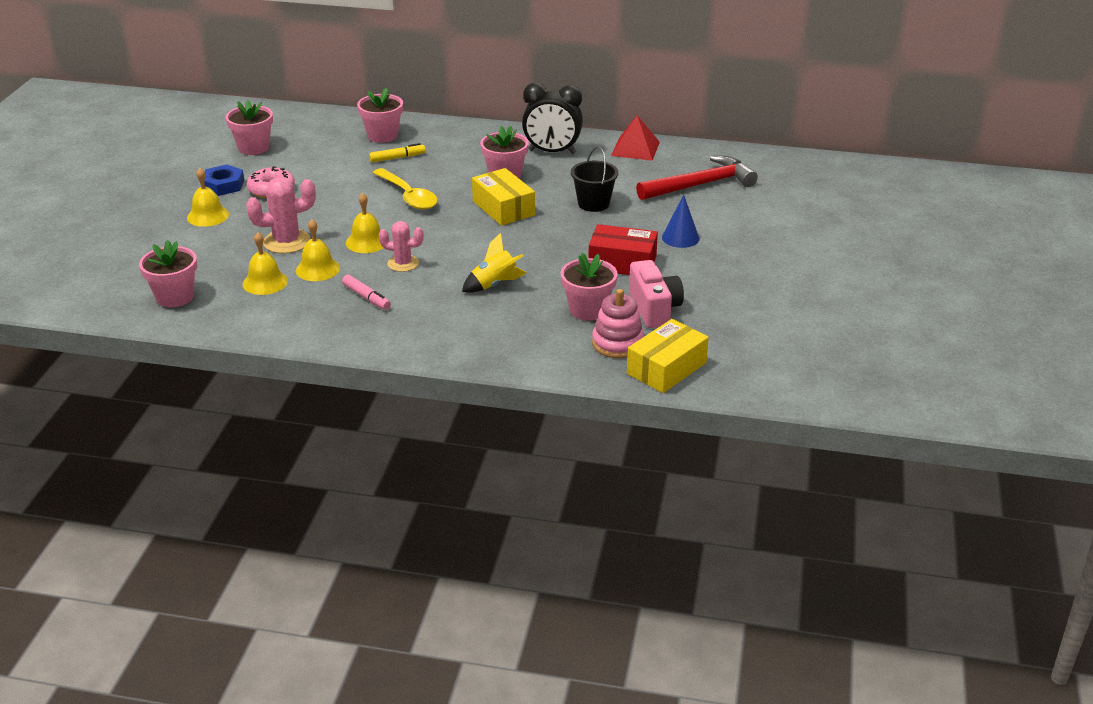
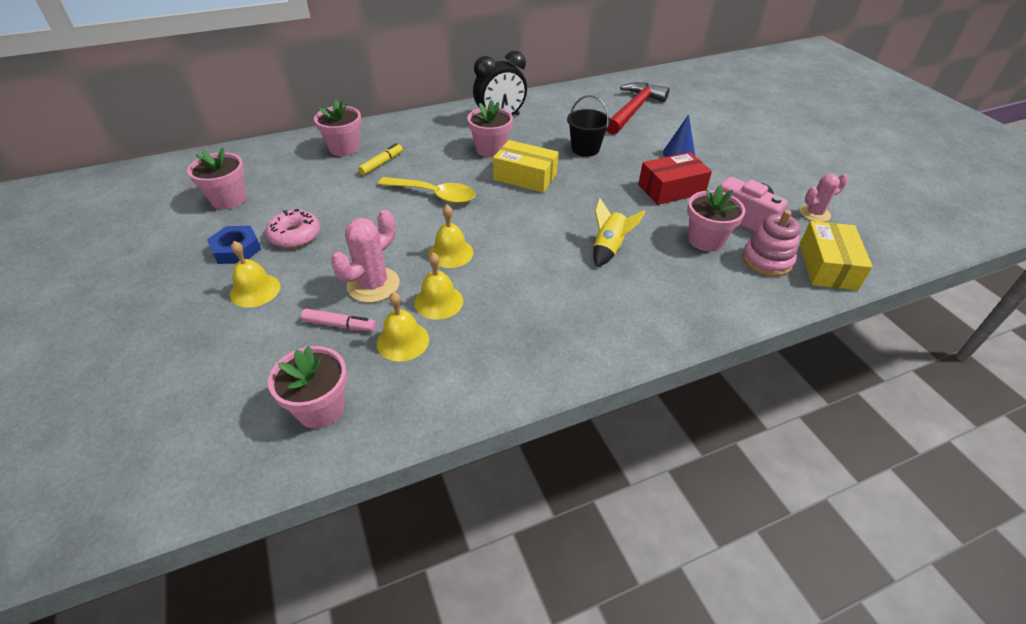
camera: 35 degrees left, 10 degrees up
(366, 297) = (521, 311): pink marker -> pink marker (339, 325)
(403, 263) = (509, 261): pink cactus -> pink cactus (814, 213)
(635, 148) = (555, 98): red pyramid -> none

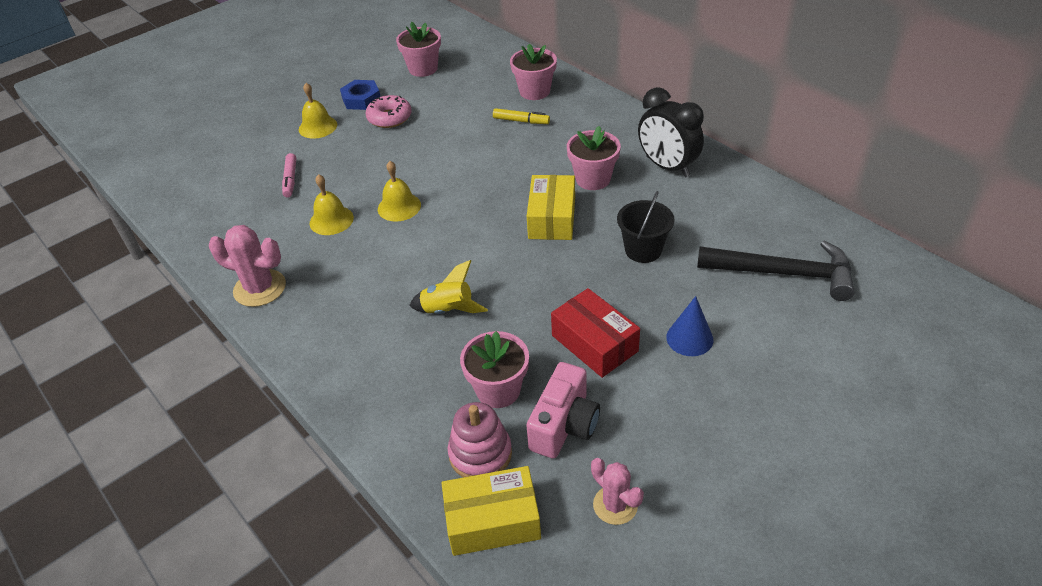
camera: 75 degrees right, 0 degrees up
(320, 408) = (208, 201): pink flower pot -> none
(373, 285) = (341, 179): pink cactus -> pink cactus (260, 288)
(403, 341) = (280, 216): yellow bell -> none
(434, 195) = (485, 169): yellow spoon -> none
(634, 110) = (784, 273): red hammer -> black hammer

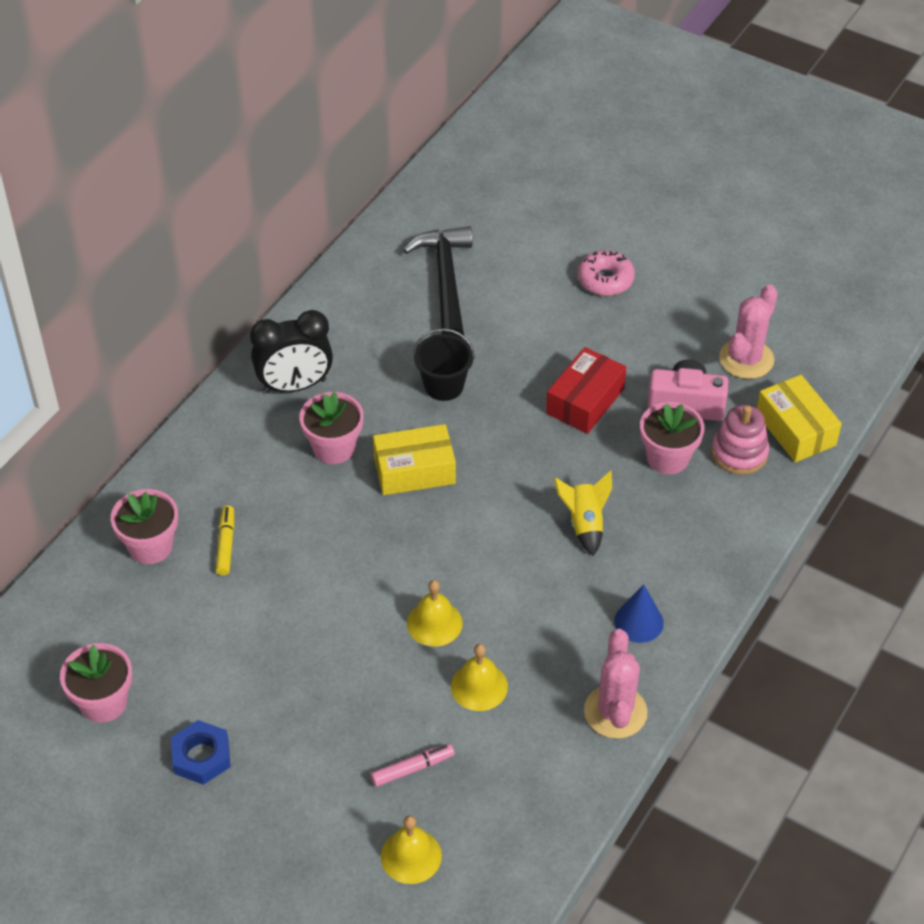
camera: 110 degrees left, 5 degrees up
(318, 127) = (283, 787): yellow bell -> yellow bell (411, 856)
(389, 118) = (244, 701): pink donut -> pink donut (605, 280)
(615, 505) = (746, 359): pink cactus -> pink cactus, size x1.52
(667, 167) = (295, 386): black clock -> black clock turned 45 degrees clockwise
(689, 338) = (553, 337): blue cone -> blue cone (638, 622)

